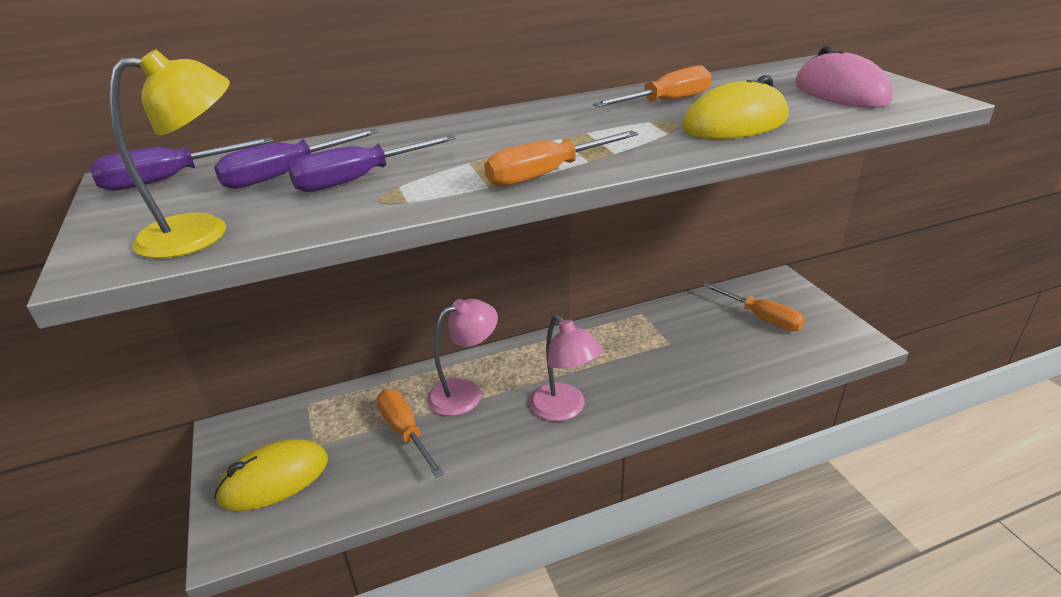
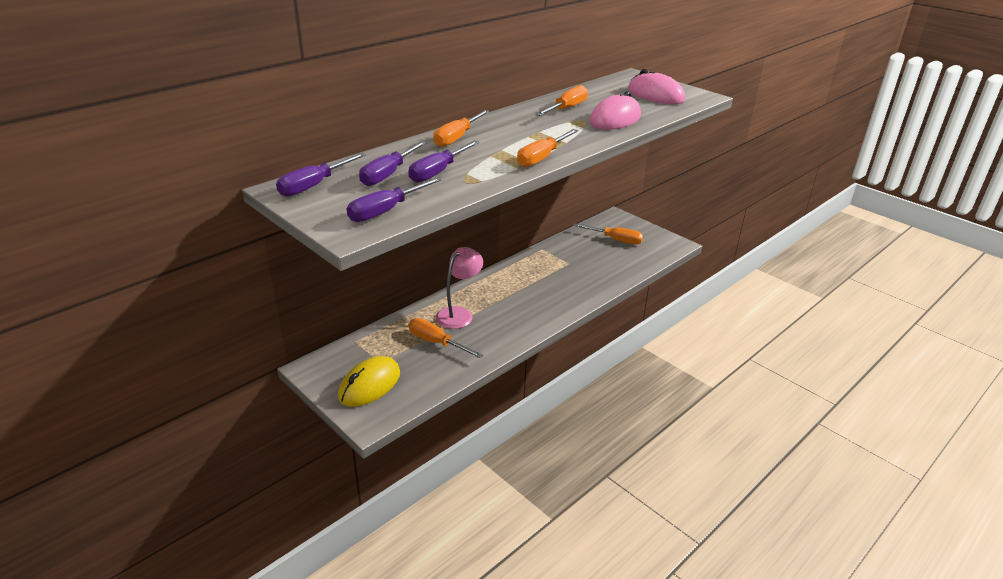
camera: 25 degrees left, 0 degrees up
(202, 233) = (386, 211): yellow lamp -> purple screwdriver
(450, 131) = (457, 138): none -> orange screwdriver
(564, 409) = (528, 311): pink lamp -> none
(735, 124) = (615, 119): yellow mouse -> pink mouse

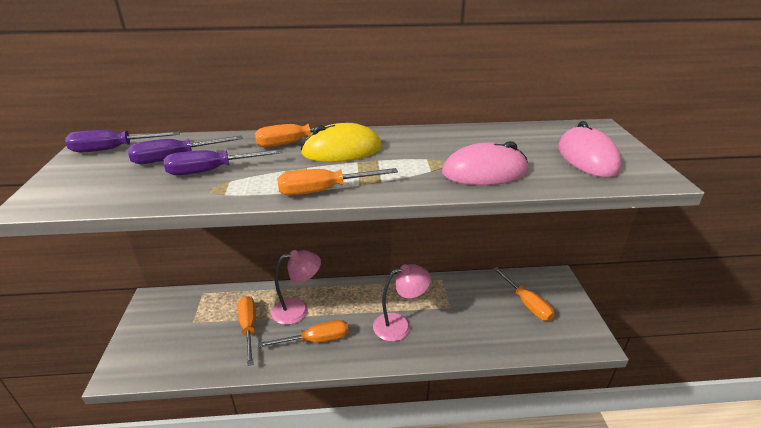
camera: 40 degrees right, 0 degrees up
(369, 385) = (160, 339): yellow mouse -> yellow mouse (342, 150)
(386, 211) = (99, 193): purple screwdriver -> none
(549, 288) = (400, 325): none -> pink lamp
(566, 108) = (452, 144): orange screwdriver -> orange screwdriver (316, 340)

